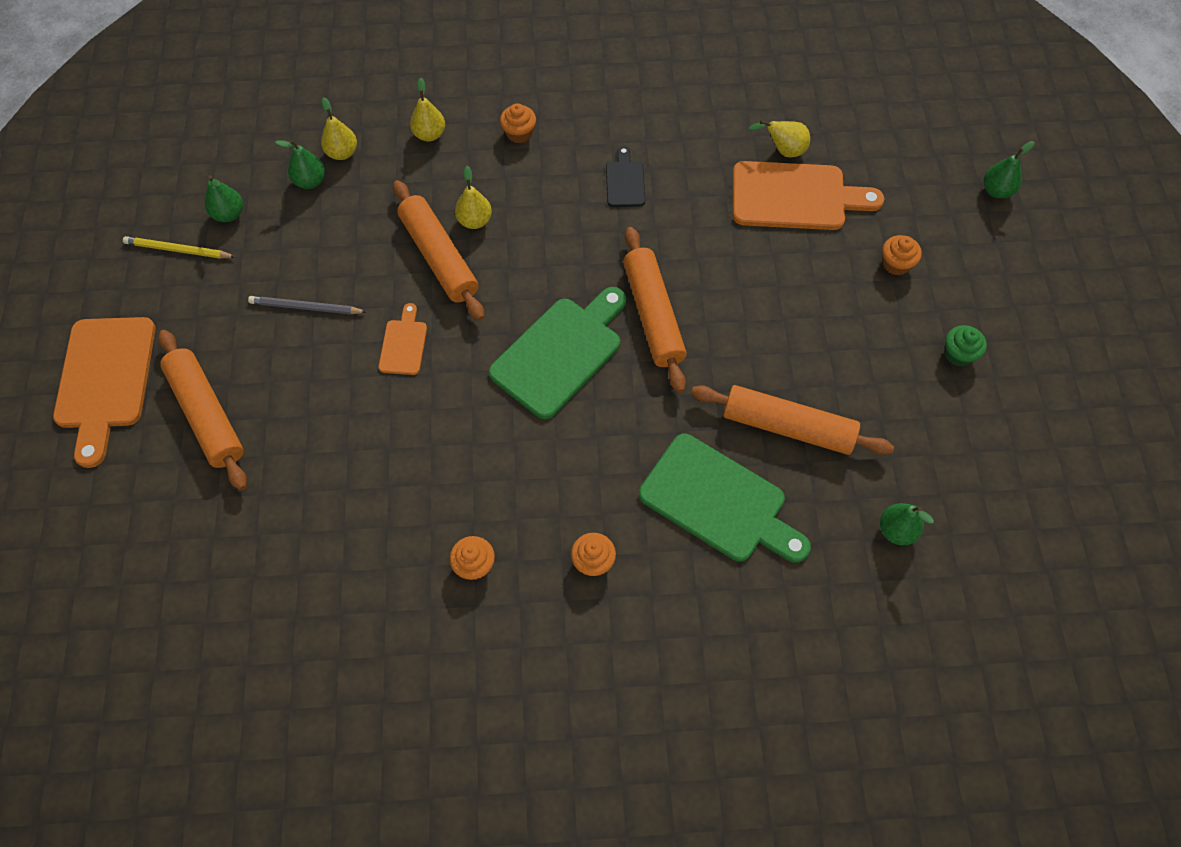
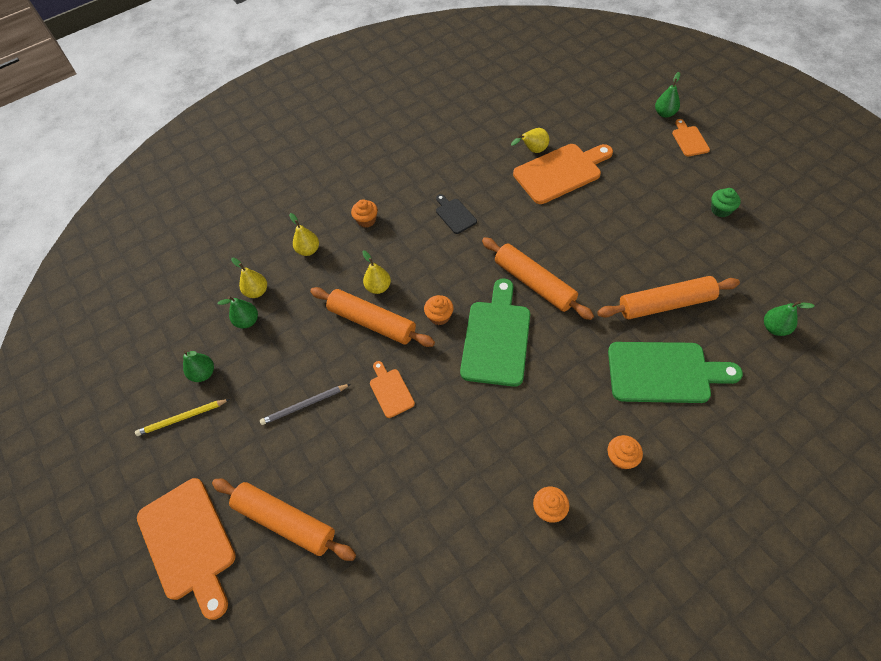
camera: 25 degrees left, 5 degrees down
(896, 264) = (646, 179): orange cupcake -> orange cupcake (439, 316)
(998, 242) = (689, 140): none -> orange cutting board

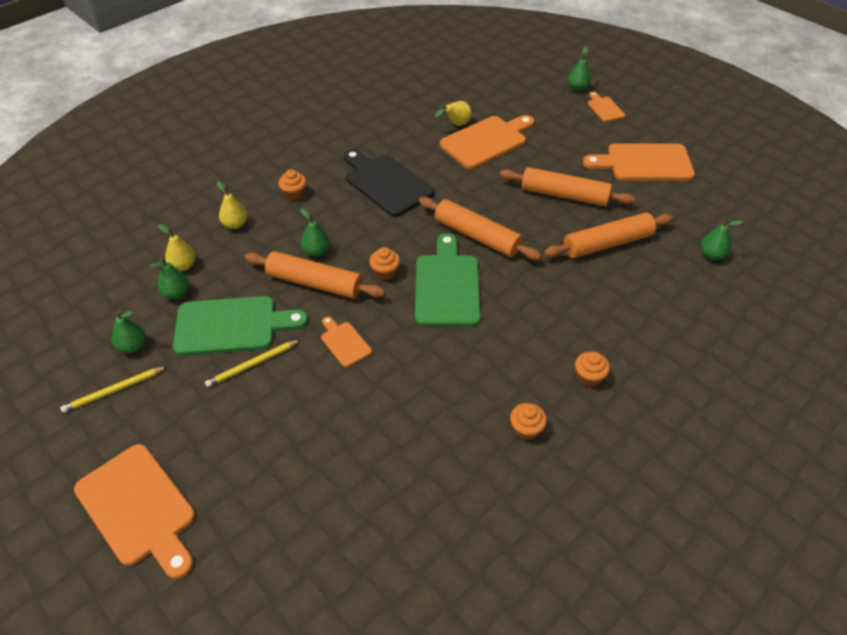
camera: 15 degrees left, 10 degrees down
(285, 521) = (247, 474): orange rolling pin -> orange rolling pin (564, 195)
(304, 405) = (252, 365): grey pencil -> yellow pencil
(378, 287) = (316, 252): yellow pear -> green pear
(454, 214) = (386, 183): black cutting board -> black cutting board, size x2.01
(664, 372) = (616, 301): green cutting board -> green cutting board (232, 326)
(721, 210) = (644, 163): green cupcake -> orange cutting board

